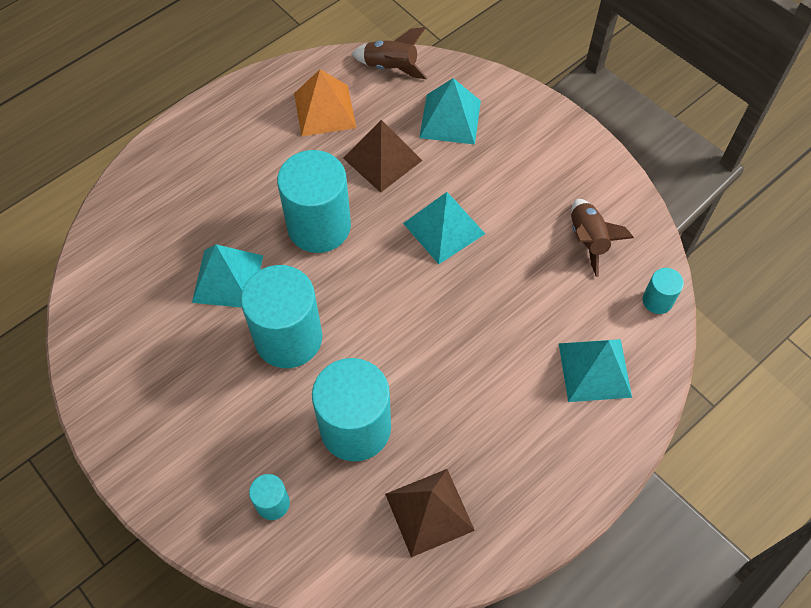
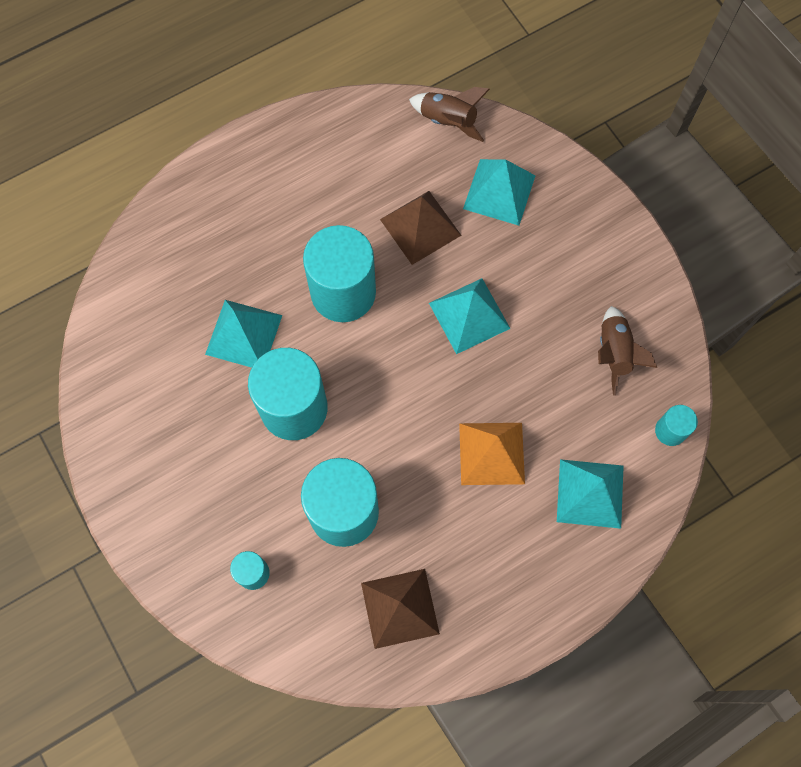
camera: 10 degrees right, 10 degrees up
(324, 110) = (370, 161): orange pyramid -> orange pyramid (491, 453)

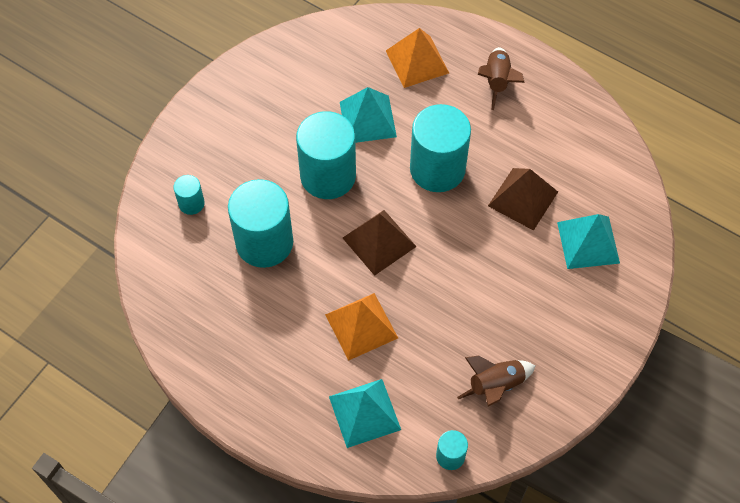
camera: 65 degrees right, 10 degrees down
(197, 250) = (417, 62): none -> orange pyramid
(400, 608) = (209, 311): brown pyramid -> brown pyramid (379, 242)
(448, 121) = (628, 180): brown rocket -> brown rocket (497, 81)
(469, 315) = (467, 264): turquoise pyramid -> none

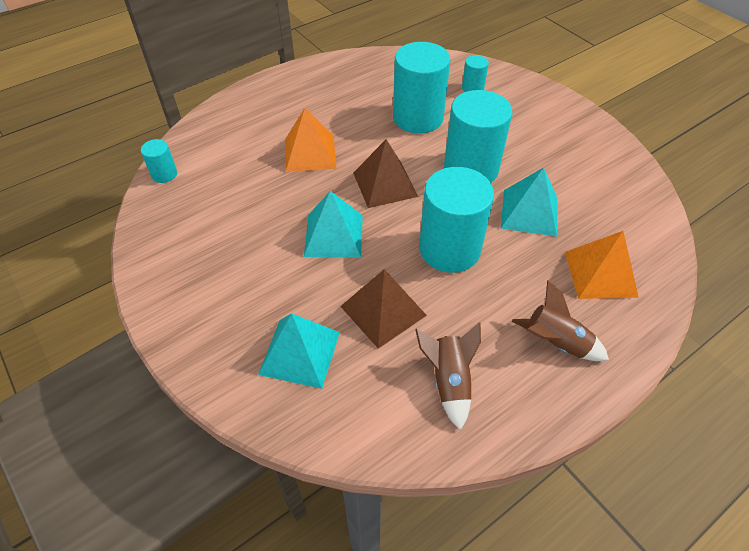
camera: 110 degrees right, 10 degrees down
(364, 412) = (236, 137): turquoise pyramid -> turquoise pyramid (334, 235)
(496, 385) = (200, 221): brown rocket -> brown rocket (449, 380)

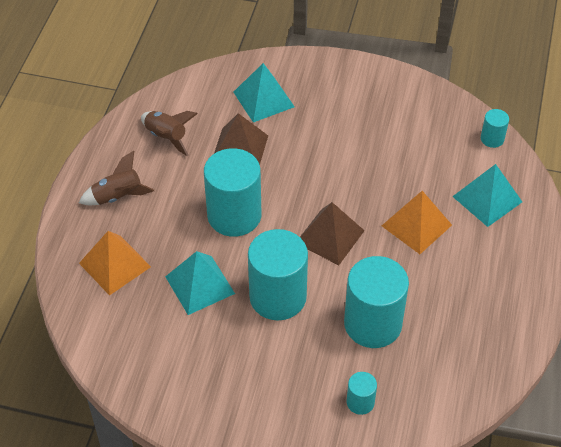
camera: 140 degrees right, 0 degrees up
(334, 235) = (322, 174): turquoise pyramid -> turquoise pyramid (487, 199)

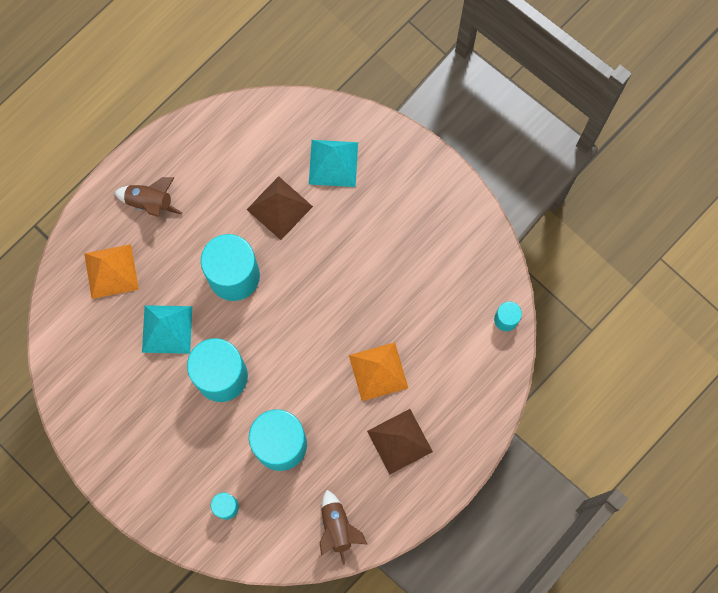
camera: 30 degrees right, 25 degrees up
(167, 137) = (225, 160): brown rocket -> brown rocket (337, 528)
(330, 236) = (299, 341): brown pyramid -> brown pyramid (400, 441)
(487, 199) = (456, 379): turquoise pyramid -> none

